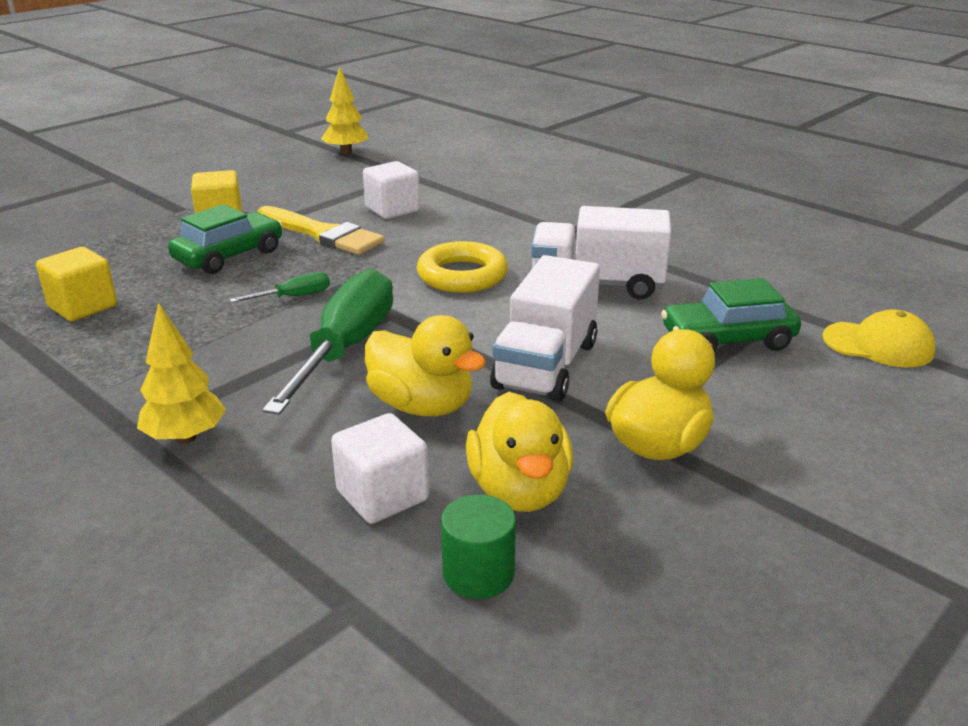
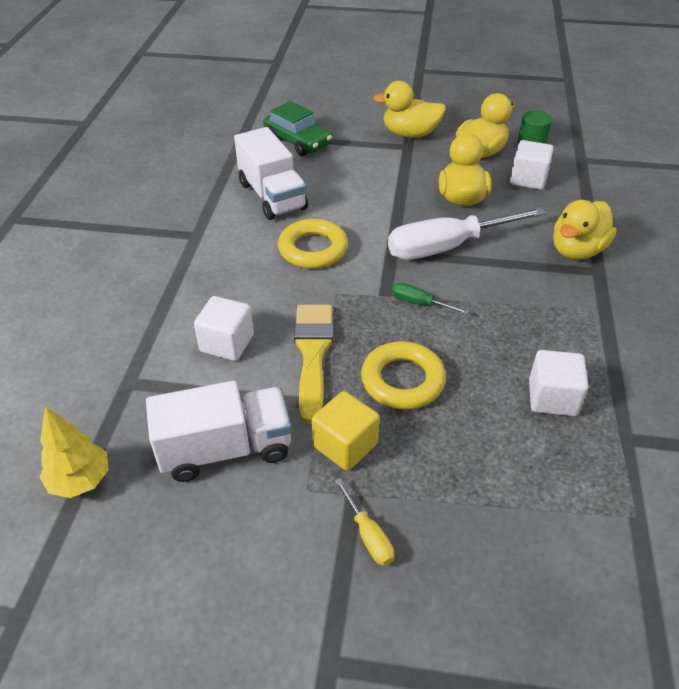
camera: 125 degrees left, 15 degrees up
(83, 306) = (552, 398): yellow cube -> white cube
(149, 205) = (368, 535): none -> yellow screwdriver
(185, 438) = (577, 250): yellow tree -> yellow duck
(229, 256) = (402, 380): green car -> yellow ring
(345, 349) = (447, 247): green screwdriver -> white screwdriver
(545, 365) = (383, 180): white truck -> white truck (226, 449)
(878, 345) = (259, 106): yellow cap -> none

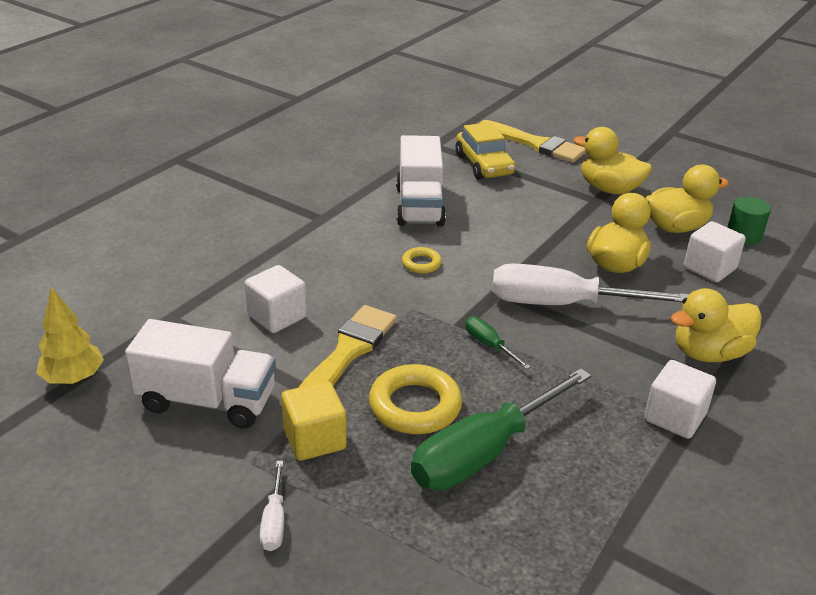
camera: 25 degrees right, 10 degrees down
(297, 141) = (484, 165): green car -> yellow car
(313, 249) = (421, 264): yellow ring -> yellow ring, size x0.53
(325, 110) = (536, 144): none -> yellow brush
(368, 535) = (274, 521): yellow screwdriver -> white screwdriver
(484, 399) = (484, 452): none -> green screwdriver
(552, 398) = (559, 479): white cube -> white cube (674, 417)

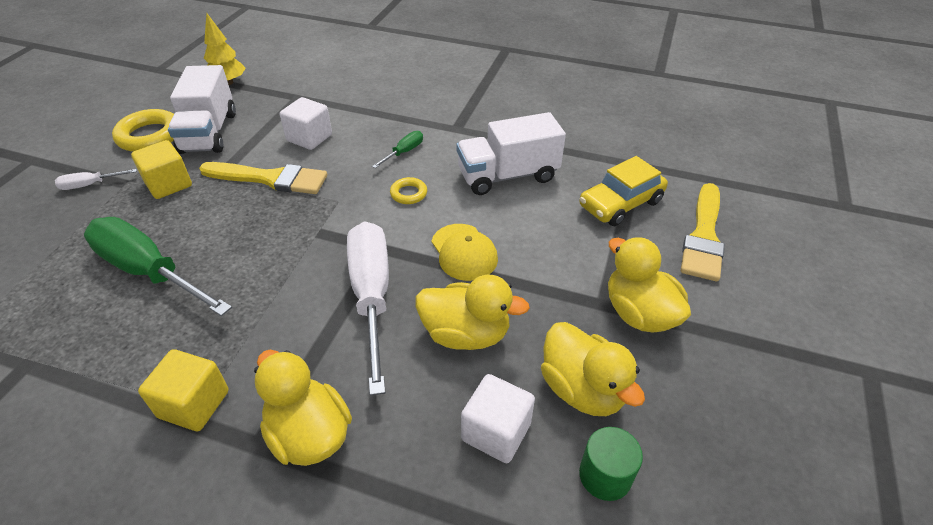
camera: 75 degrees right, 10 degrees up
(415, 406) = (206, 224): yellow ring -> yellow ring (150, 136)
(489, 345) = (293, 254): green screwdriver -> green screwdriver (404, 152)
(519, 248) = (464, 252): none -> yellow cap
(609, 189) = (639, 313): yellow duck -> yellow duck turned 45 degrees counterclockwise
(674, 417) = (194, 404): white cube -> yellow cube

